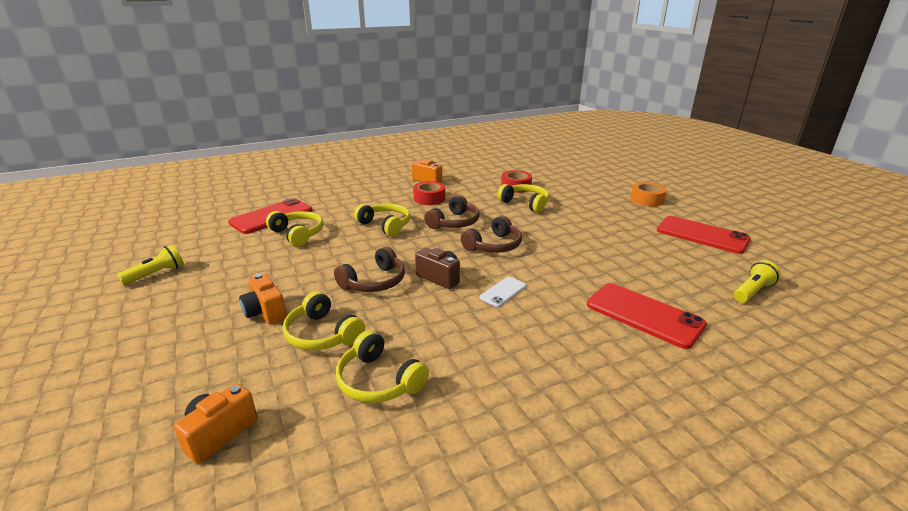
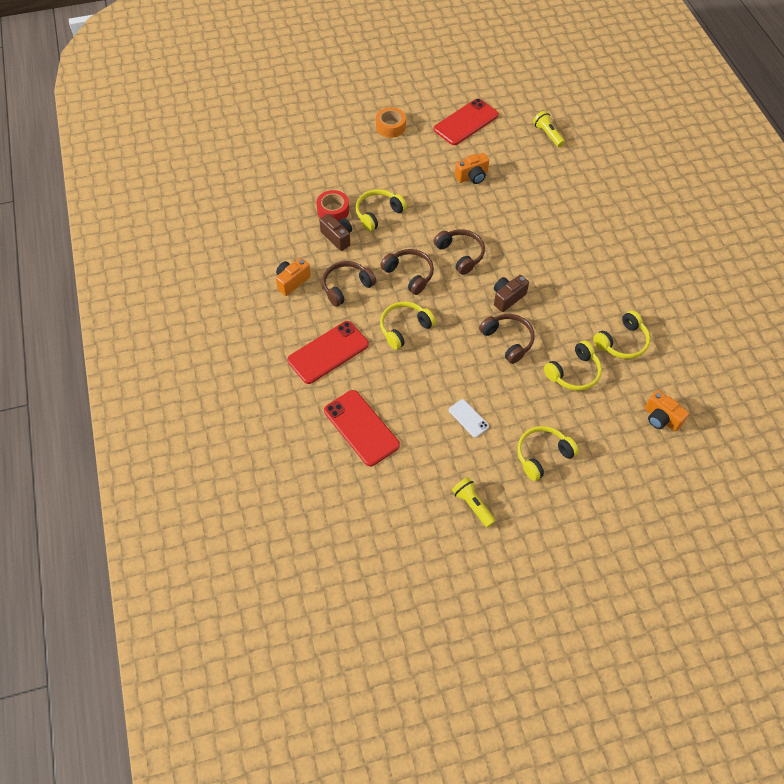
camera: 80 degrees left, 30 degrees up
(265, 312) = (543, 410): orange camera -> orange camera (472, 176)
(297, 234) = (410, 400): yellow headphones -> yellow headphones (542, 455)
(429, 198) = (346, 287): red tape -> brown headphones
(485, 191) = (337, 237): none -> brown camera
(503, 292) = (532, 263): white phone -> white phone (468, 418)
(644, 315) = (568, 197): red phone -> red phone (328, 352)

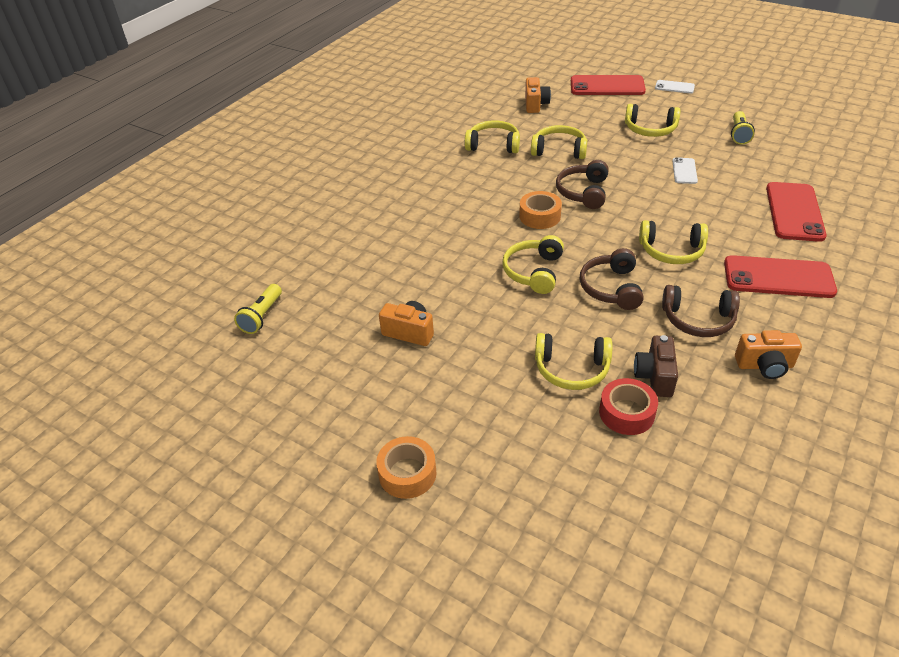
camera: 130 degrees left, 15 degrees down
(460, 254) = (534, 272): brown headphones -> yellow headphones
(466, 122) = (312, 400): red phone -> red phone (607, 86)
(507, 298) = (540, 216): brown camera -> orange tape
(591, 547) = (674, 87): none -> white phone

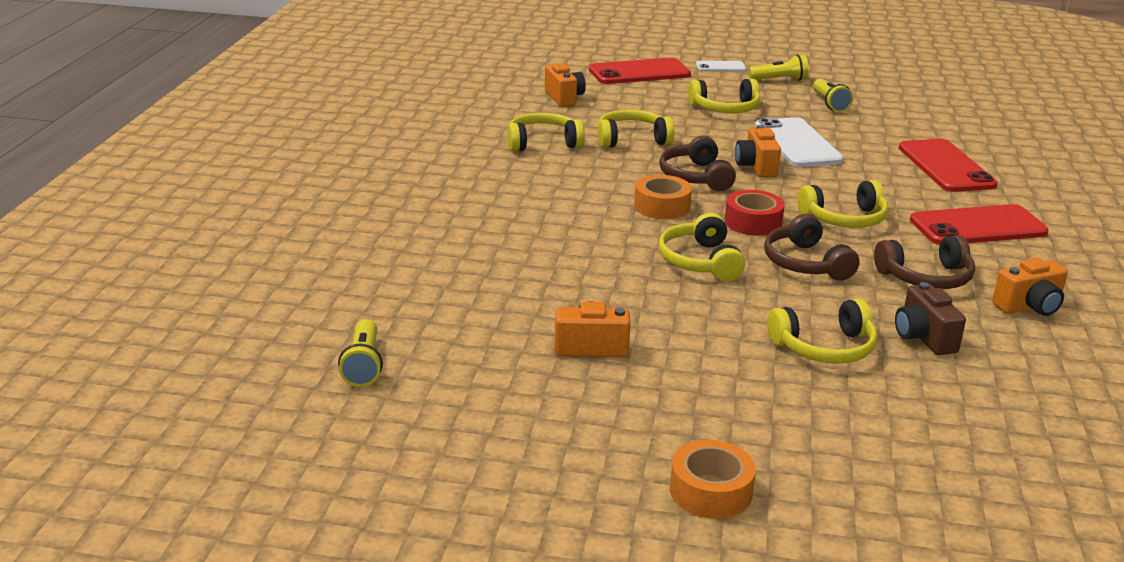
camera: 25 degrees left, 15 degrees down
(626, 413) = (921, 377): red tape -> red tape (753, 222)
(636, 189) = (756, 167): none -> orange camera
(684, 171) = (797, 143): white phone -> white phone, size x1.95
(713, 105) = (779, 80): none -> yellow flashlight

